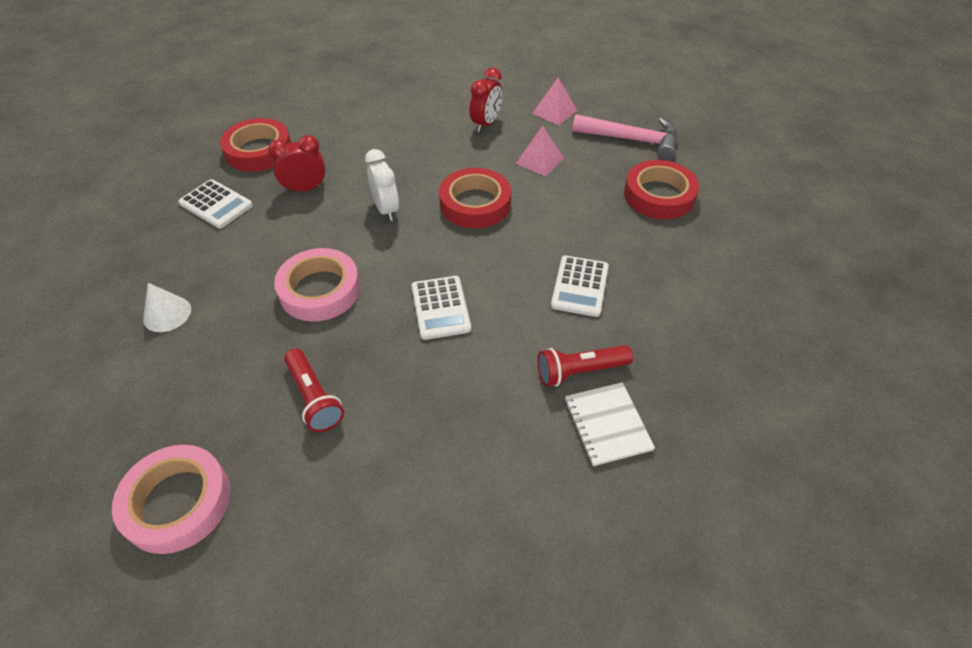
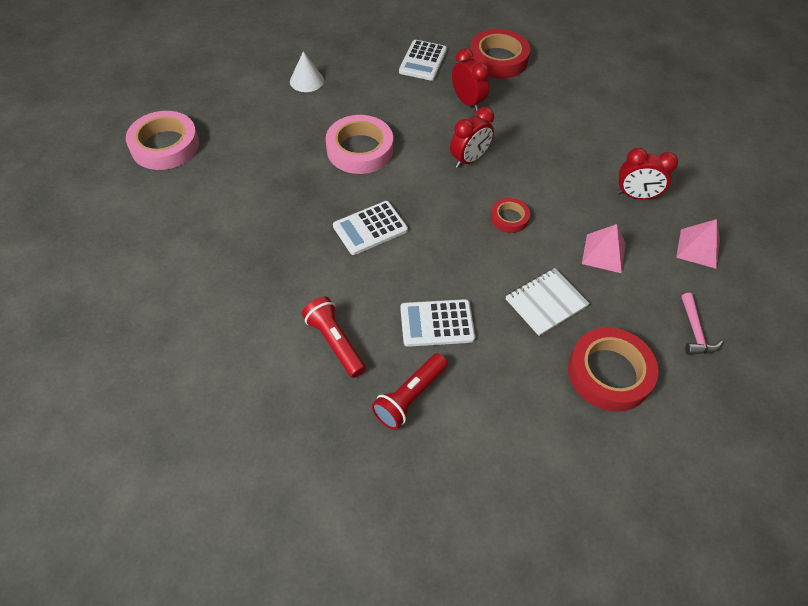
camera: 70 degrees right, 5 degrees up
(314, 397) = (259, 181): red flashlight -> red flashlight (410, 397)
(386, 209) = (469, 159): white clock -> red clock
(475, 204) = (509, 218): red tape -> red tape, size x0.53
(607, 424) = (284, 373): white notebook -> white notebook (546, 302)
(632, 140) = (695, 331): pink hammer -> pink hammer, size x0.53

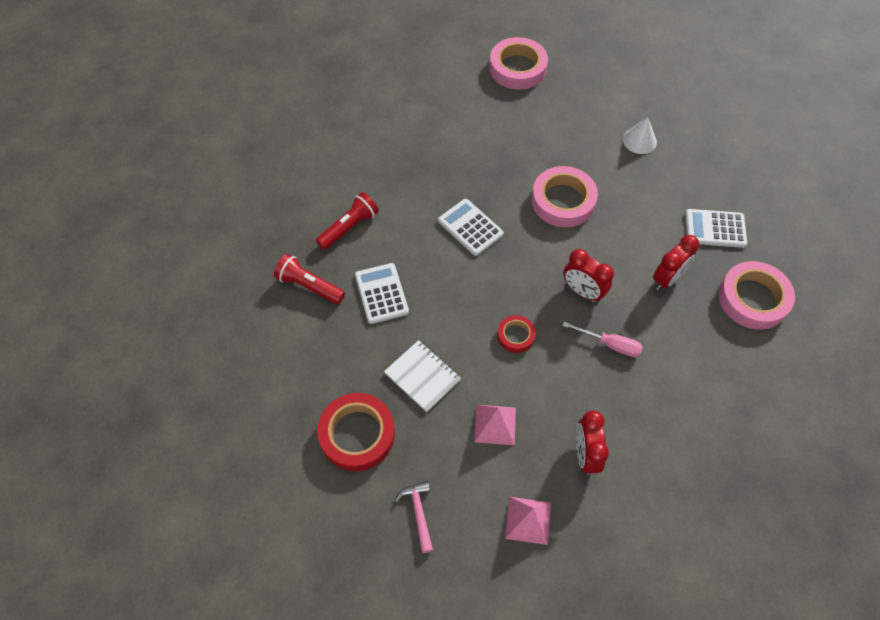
camera: 80 degrees right, 5 degrees up
(498, 59) = (753, 299): red tape -> pink tape
(529, 154) = (610, 344): none -> pink screwdriver
(695, 331) = (418, 513): pink hammer -> pink hammer turned 90 degrees clockwise

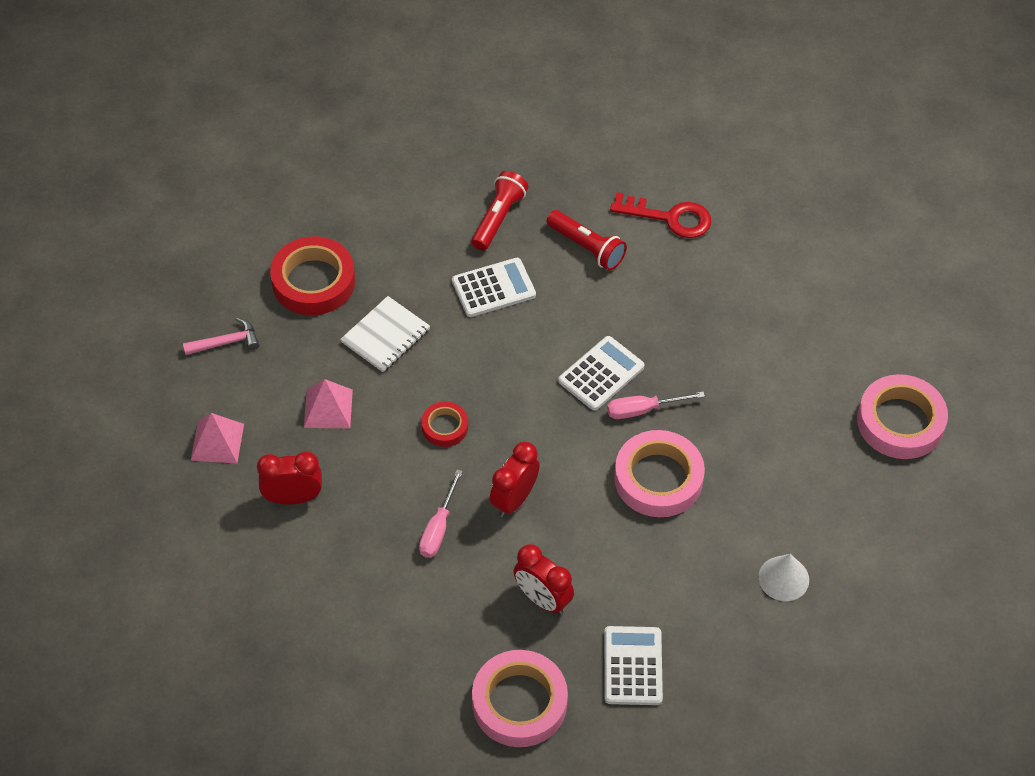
camera: 85 degrees right, 5 degrees down
(328, 172) = (670, 218): none -> red key
(503, 205) = (643, 410): none -> pink screwdriver

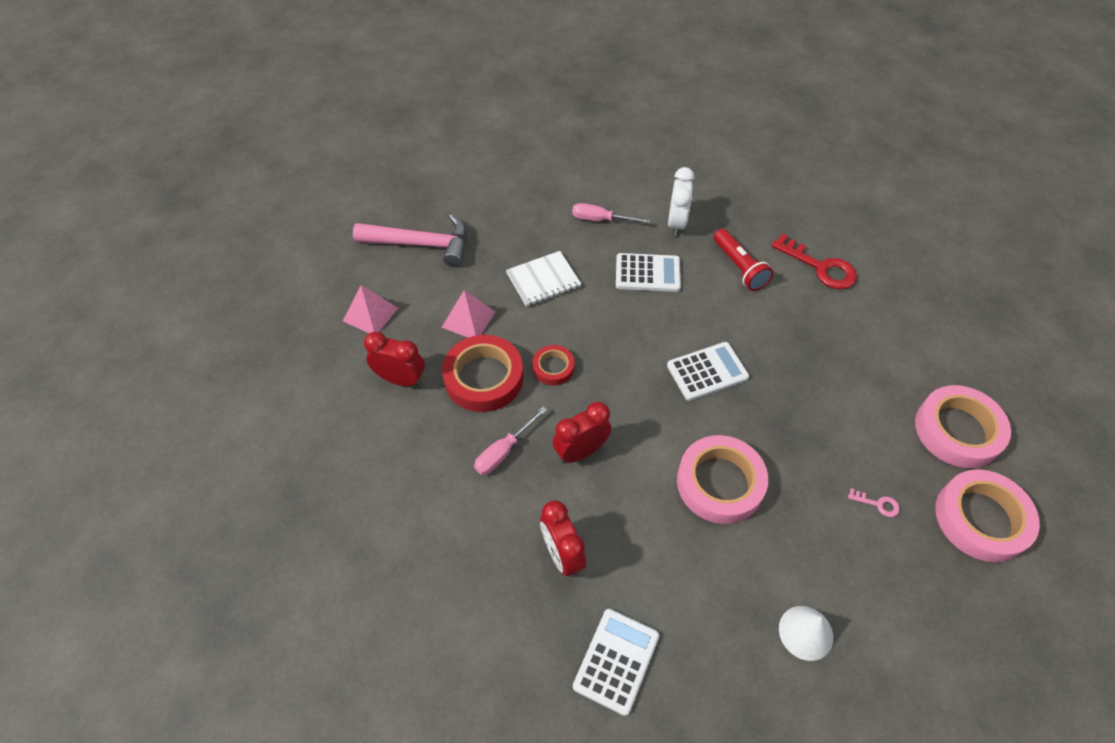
camera: 25 degrees right, 0 degrees up
(226, 342) = (421, 244): pink hammer -> pink hammer, size x1.87
(313, 281) = (510, 223): red tape -> red tape (484, 378)
(498, 218) = (676, 223): red flashlight -> white clock
(519, 703) = (491, 650): pink tape -> pink tape (957, 430)
(643, 410) = (731, 415): pink screwdriver -> pink screwdriver (600, 220)
(807, 443) = (878, 504): none -> pink key

